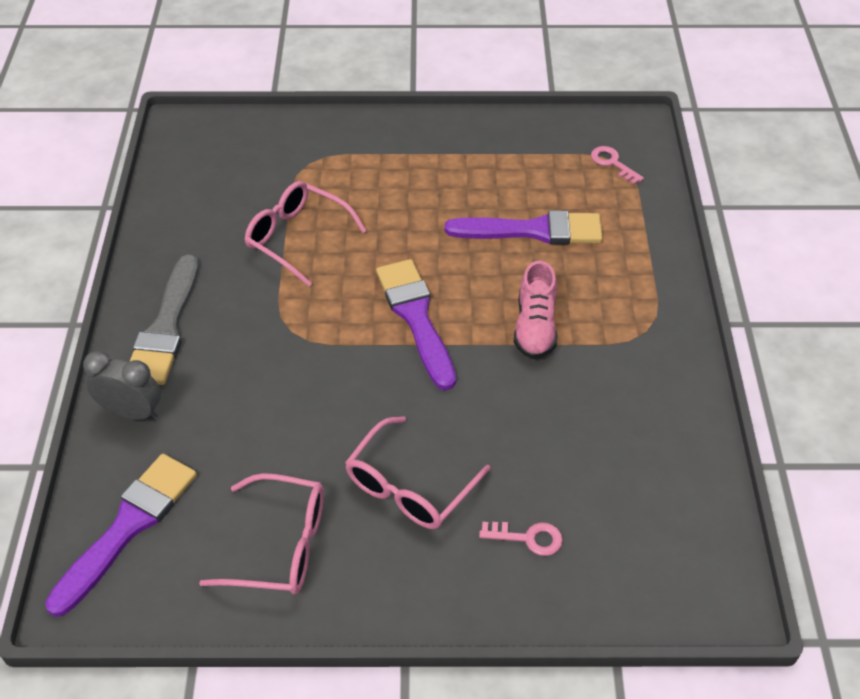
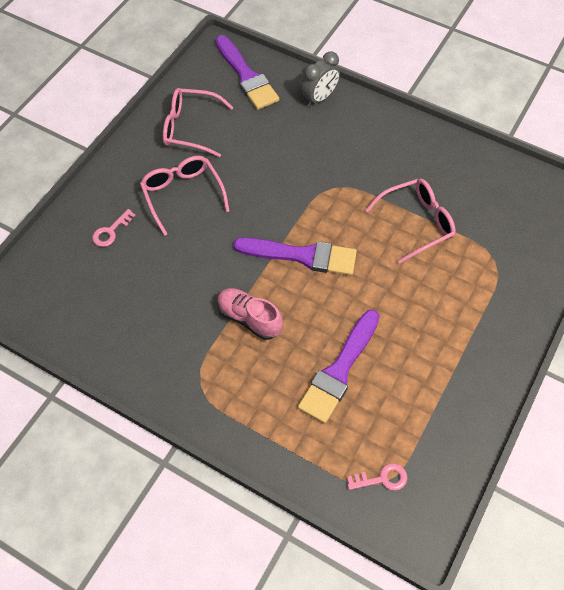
camera: 120 degrees right, 10 degrees up
(166, 327) = (375, 131): grey brush -> none
(280, 545) = (191, 128): pink glasses -> pink glasses turned 60 degrees clockwise

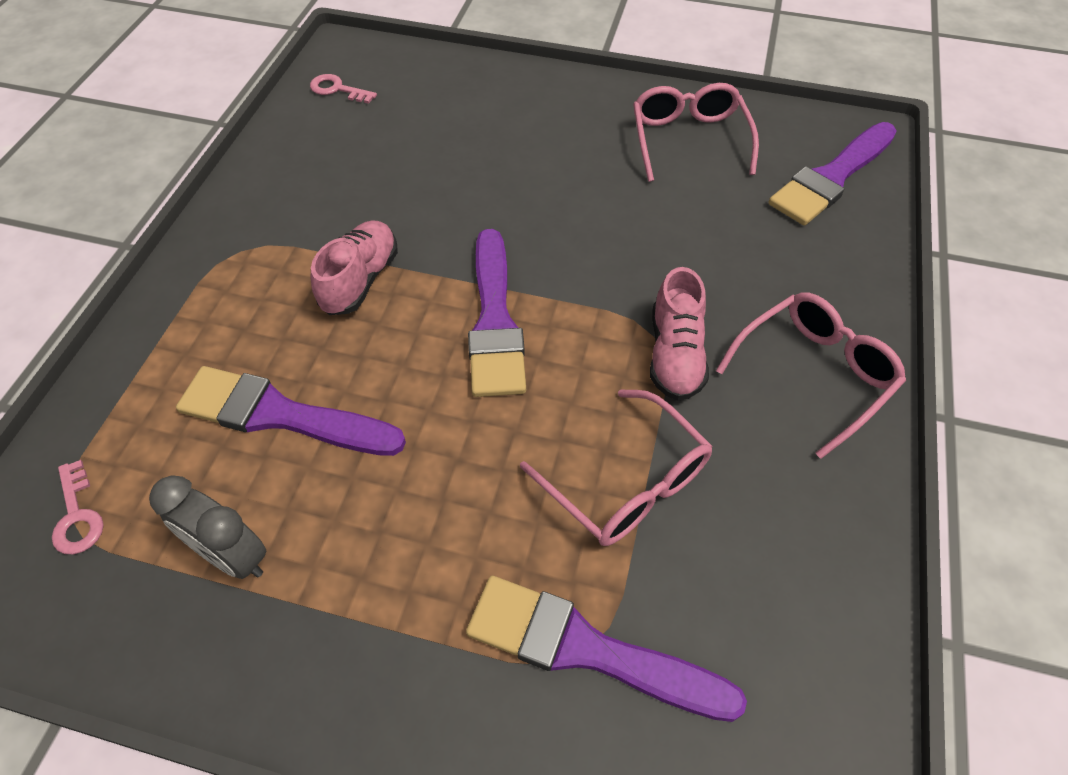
camera: 75 degrees right, 5 degrees down
(111, 231) = (471, 108): pink key -> pink key (337, 89)
(183, 195) = (559, 160): pink glasses -> pink glasses (813, 374)
(319, 98) = (845, 278): grey clock -> grey clock (232, 556)
(348, 182) = (675, 355): none -> pink shoe
(494, 259) = (587, 649): none -> purple brush

